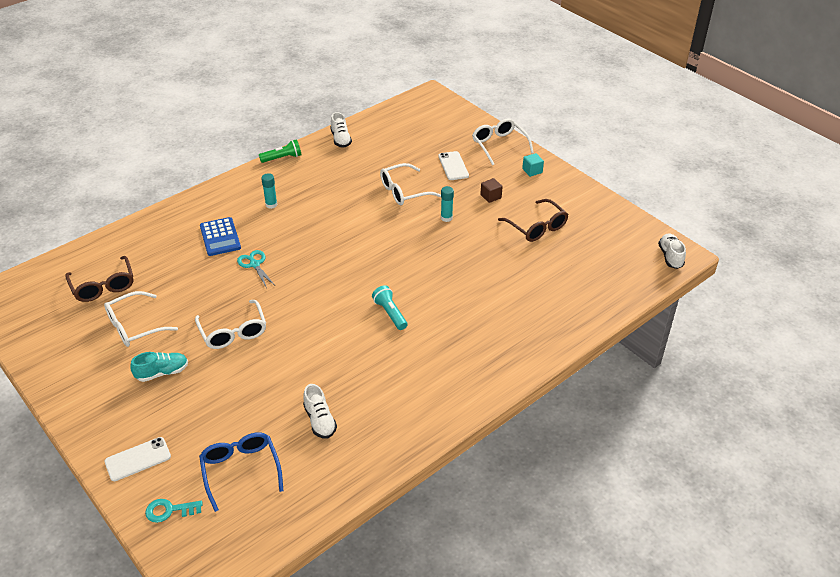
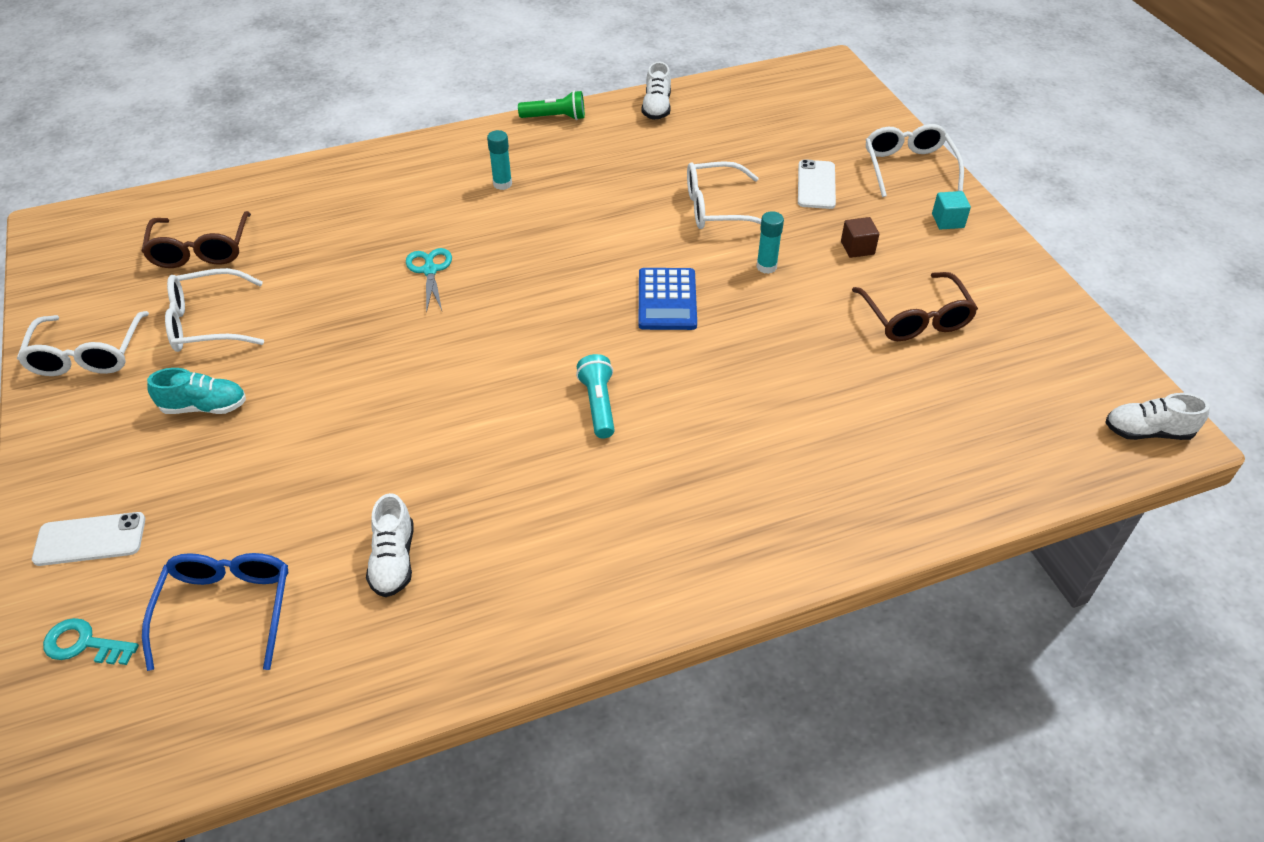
camera: 20 degrees right, 5 degrees up
(220, 237) = (402, 216): blue calculator -> blue calculator (667, 300)
(233, 332) = (341, 370): white glasses -> white glasses (87, 355)
(670, 256) = (1147, 432): white shoe -> white shoe turned 105 degrees counterclockwise

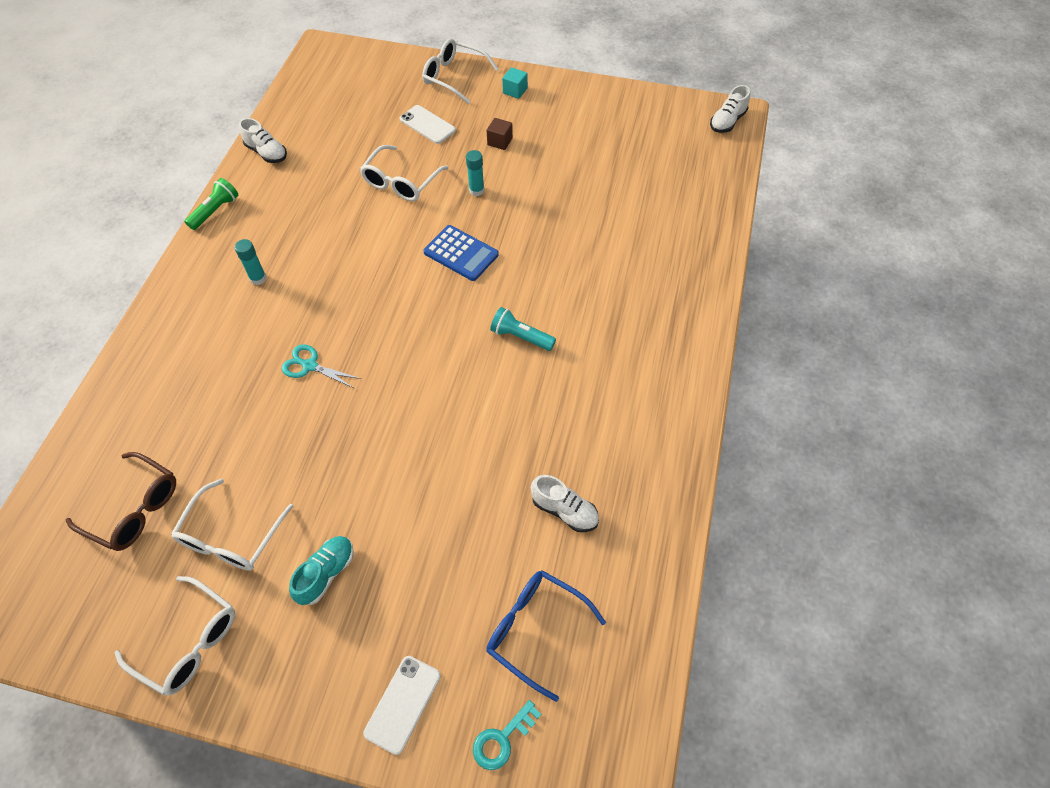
camera: 55 degrees left, 10 degrees up
(915, 318) = (578, 154): brown glasses -> none

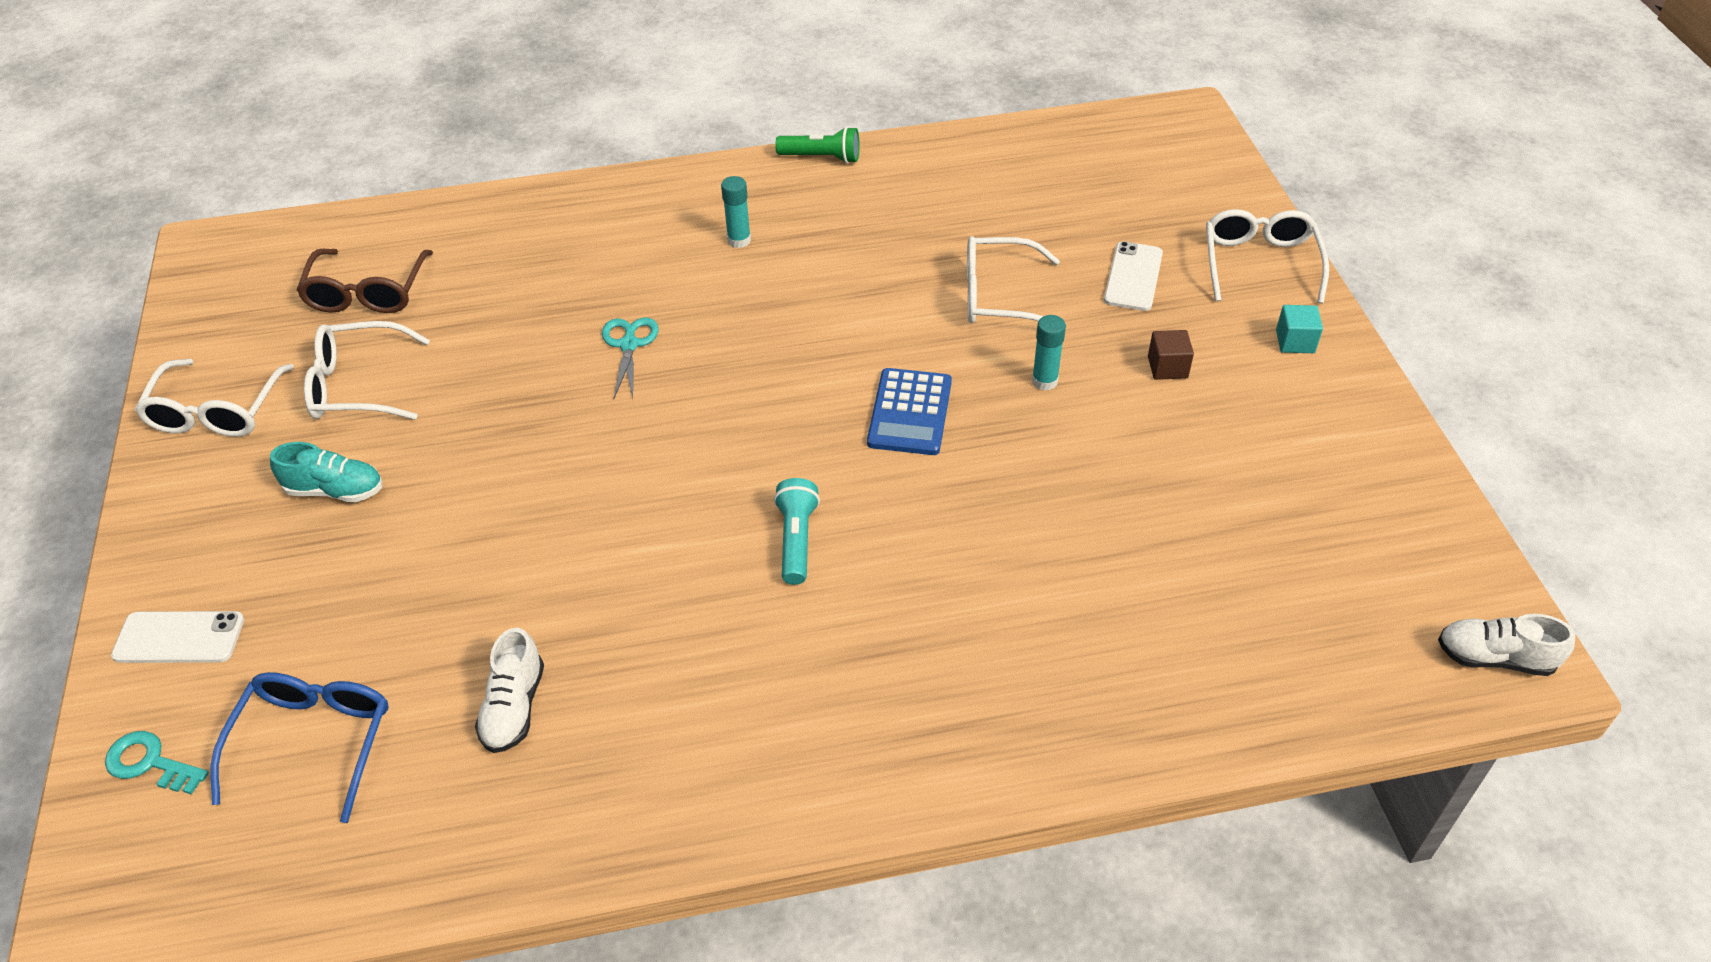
camera: 65 degrees right, 10 degrees down
(266, 153) = (951, 154): white shoe -> none

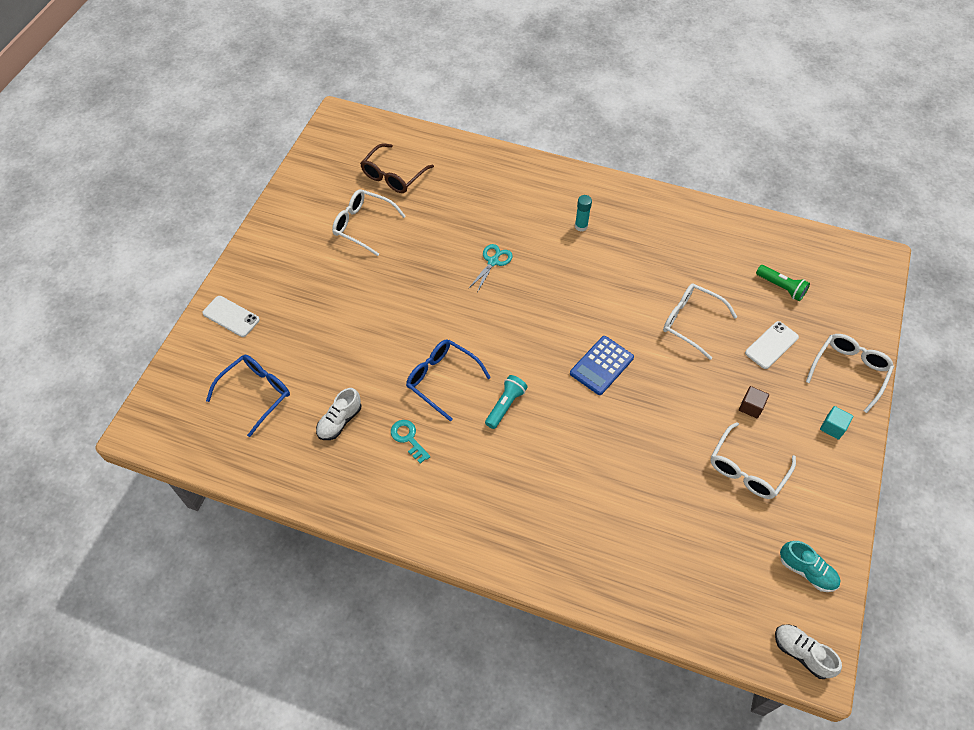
camera: 30 degrees right, 10 degrees up
(150, 763) = (194, 368): turquoise key -> turquoise key (408, 438)
(216, 412) = (299, 210): white glasses -> white glasses (746, 469)
(335, 490) = (326, 276): turquoise shoe -> turquoise shoe (806, 571)
(659, 553) = (442, 379): none -> blue glasses
(822, 157) = (654, 195): green flashlight -> green flashlight (781, 287)
(1044, 381) = (681, 382): turquoise glue stick -> none

